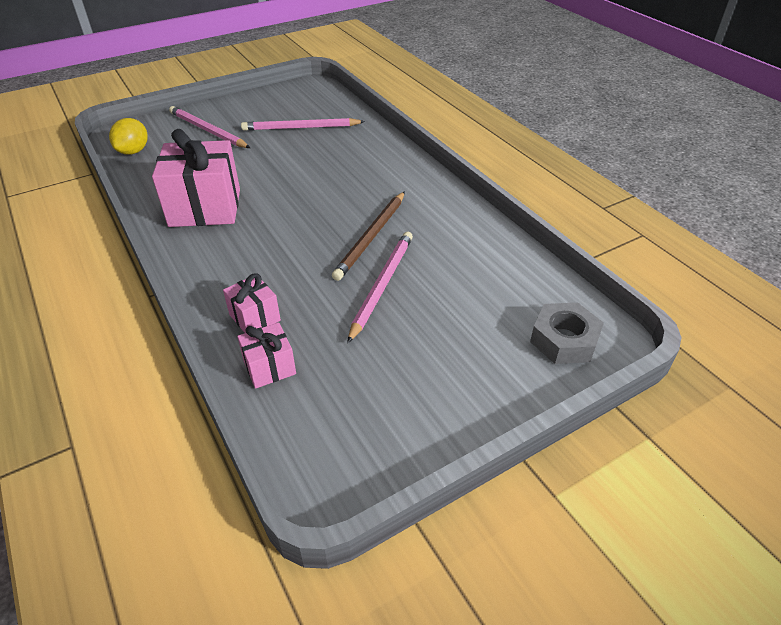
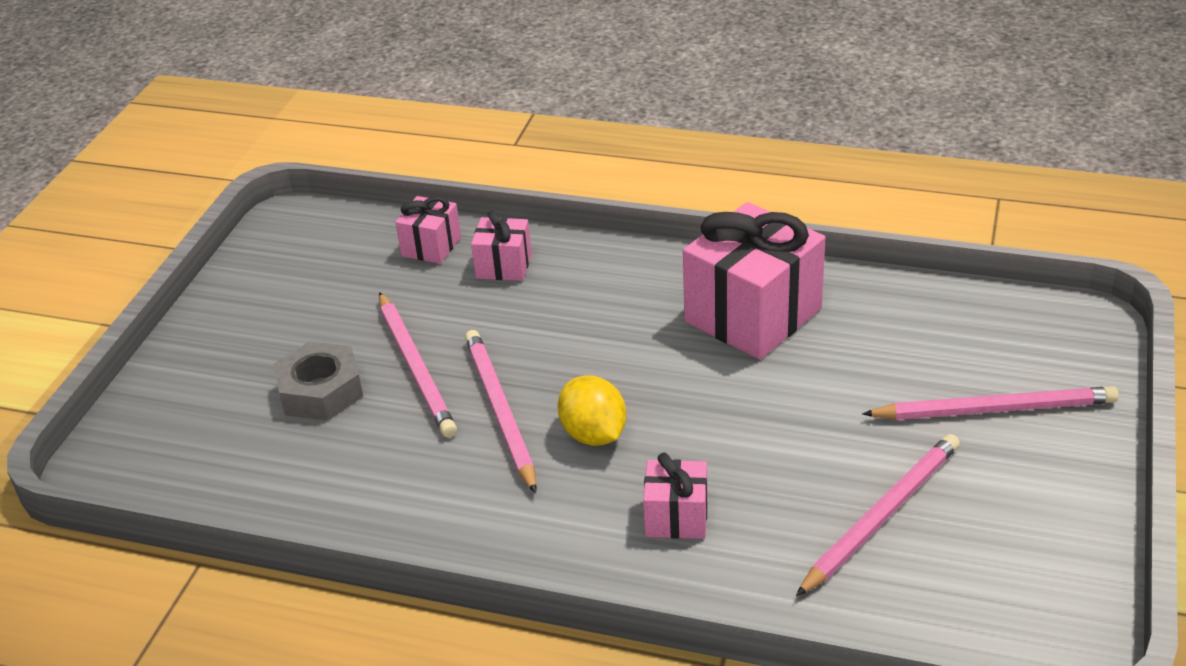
camera: 140 degrees right, 5 degrees down
(133, 151) = (1000, 314): yellow lemon -> yellow lemon (593, 434)
(363, 162) = (676, 517): none -> pink gift
(371, 237) = (500, 412): brown pencil -> pink pencil
(564, 340) = (156, 435): grey nut -> grey nut (321, 391)

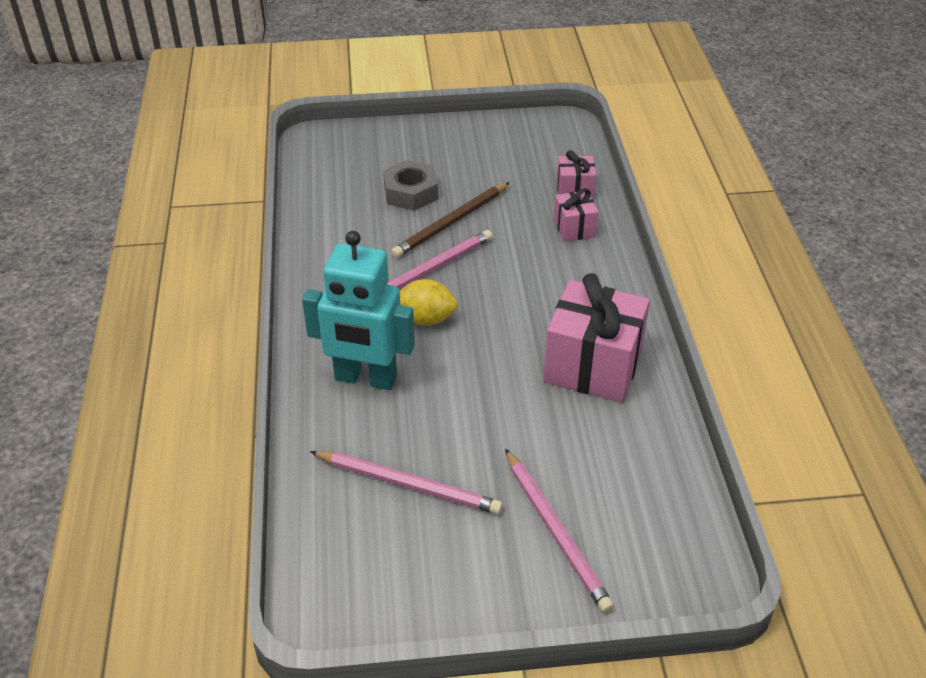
camera: 65 degrees right, 5 degrees up
(416, 367) = (451, 222): pink pencil -> brown pencil
(593, 434) = (426, 319): yellow lemon -> yellow lemon turned 60 degrees clockwise
(676, 517) = (365, 378): pink gift -> turquoise robot

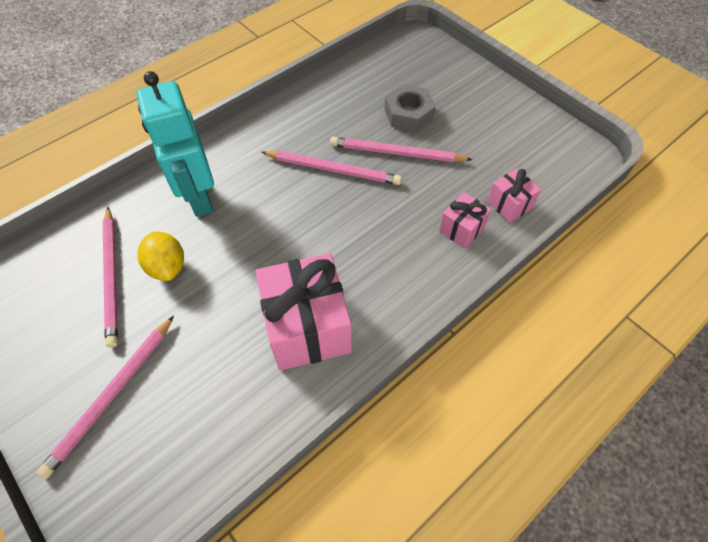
camera: 55 degrees right, 15 degrees up
(426, 319) = (282, 196): yellow lemon -> yellow lemon (167, 266)
(451, 222) = (397, 153): brown pencil -> pink pencil

